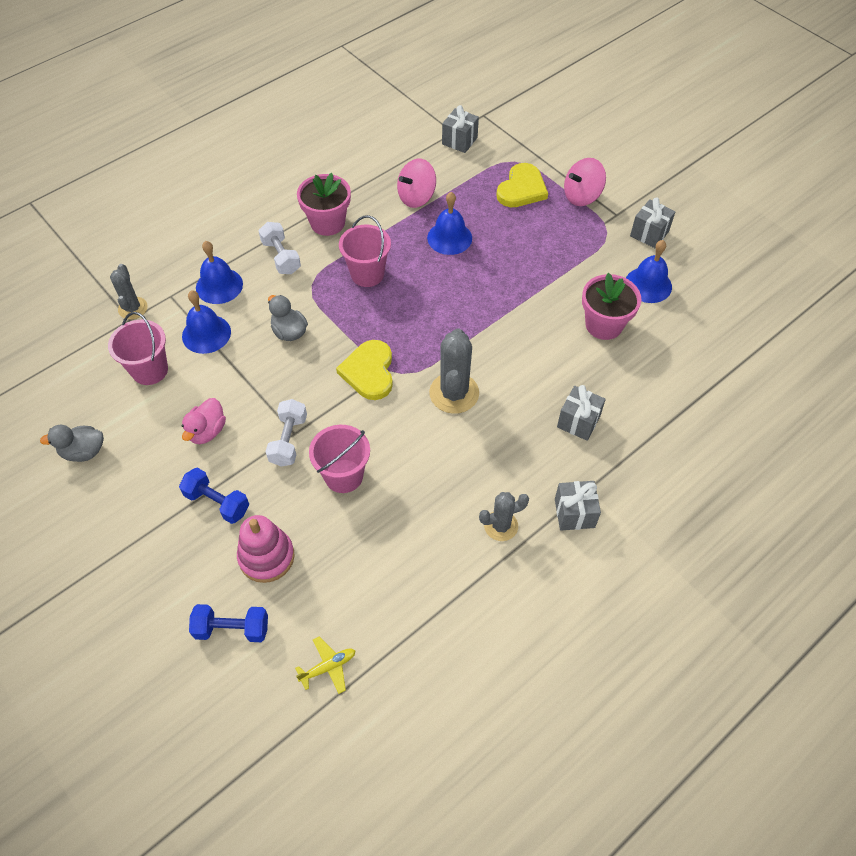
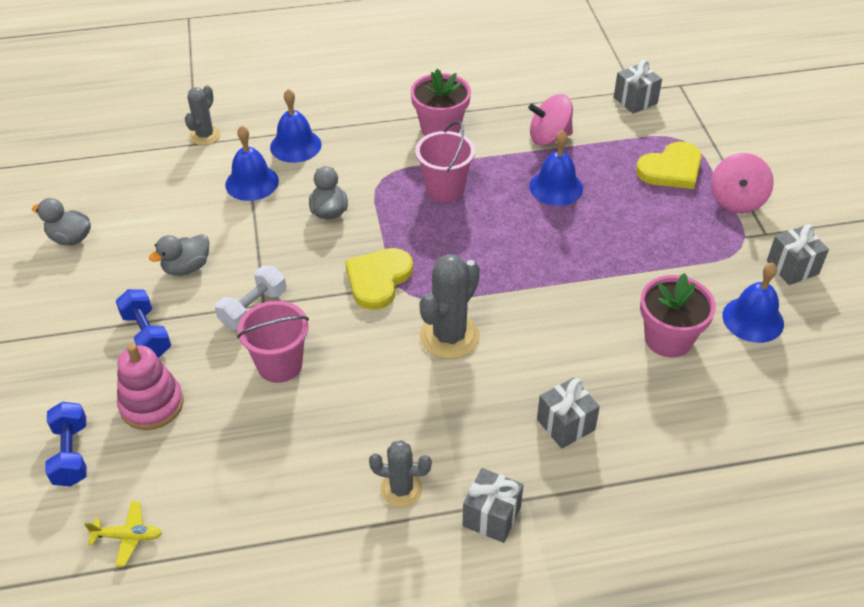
camera: 30 degrees right, 10 degrees down
(150, 370) = (178, 193): pink bucket -> none
(207, 431) = (186, 267): pink duck -> grey duck
(232, 629) = (71, 454): blue dumbbell -> blue dumbbell turned 45 degrees clockwise
(281, 257) = (372, 142): white dumbbell -> none
(581, 196) = (736, 200): pink spinning top -> pink spinning top turned 75 degrees counterclockwise

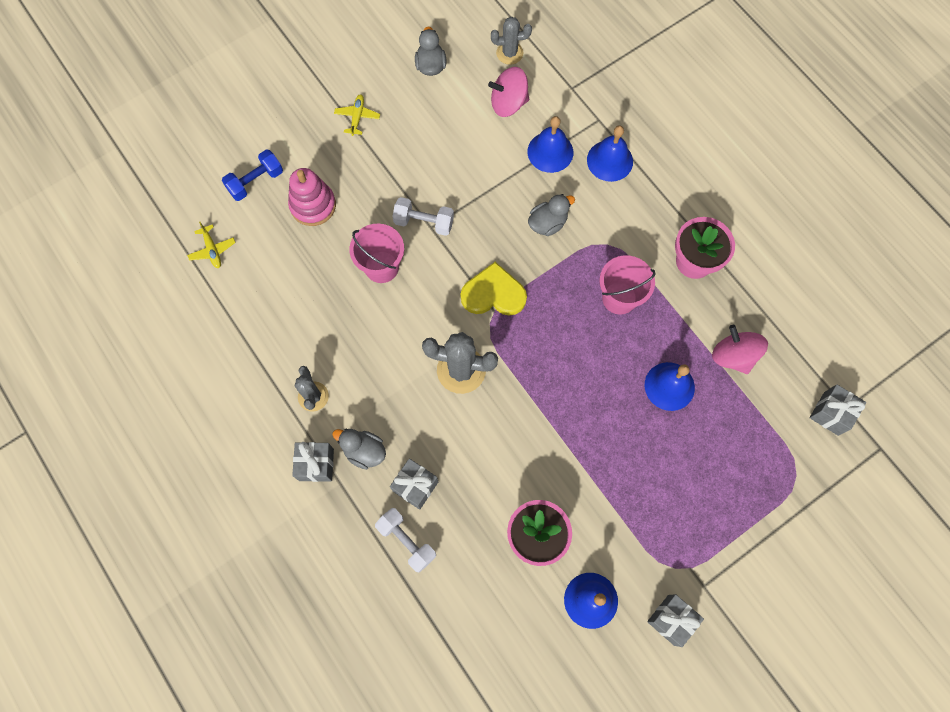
camera: 65 degrees right, 25 degrees up
(74, 323) = (357, 117): none -> yellow plane
(147, 334) = (369, 167): blue dumbbell -> none
(186, 267) = (441, 157): grey duck -> grey duck (364, 451)
(205, 135) = (585, 89): grey cactus -> grey cactus (509, 53)
(628, 456) = (406, 541): none -> white dumbbell
(671, 169) = (747, 477): yellow heart -> none
(736, 200) = (735, 548): pink spinning top -> pink spinning top (508, 103)

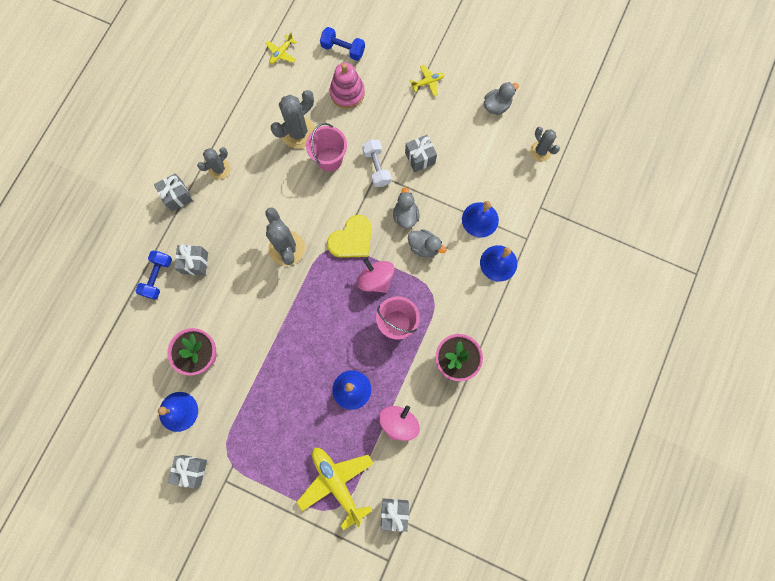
camera: 60 degrees right, 5 degrees up
(326, 283) = (298, 132): none -> grey cactus
(364, 451) = (201, 219): grey duck -> grey duck (405, 215)
(406, 541) = (157, 277): white dumbbell -> blue dumbbell
(441, 172) = (420, 158): none -> grey gift
(493, 293) = (352, 239): yellow heart -> yellow heart turned 75 degrees clockwise
(508, 103) = (500, 172): pink spinning top -> pink spinning top (376, 279)
(768, 458) = (336, 483): none -> yellow plane

